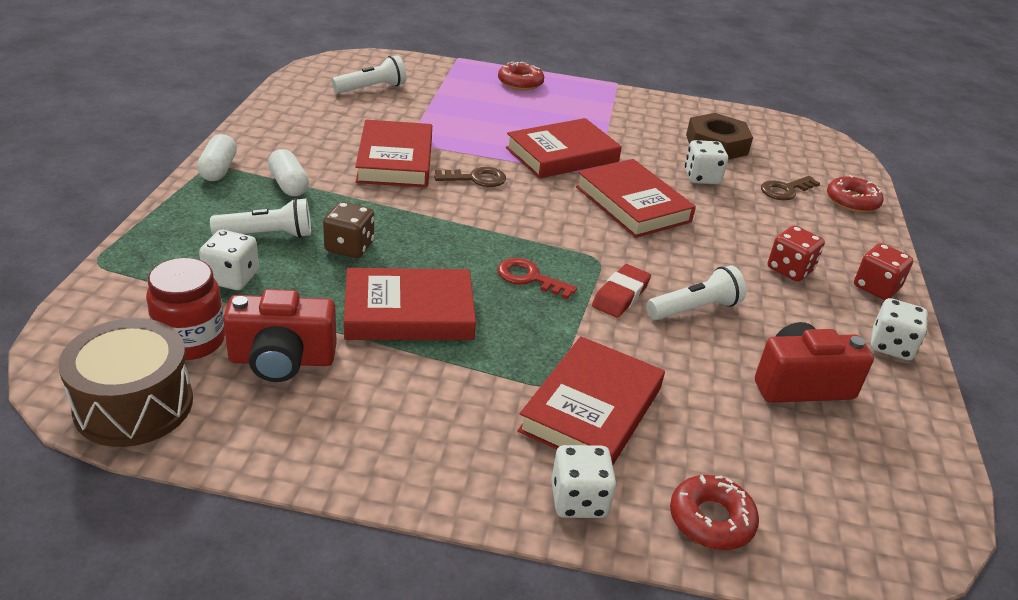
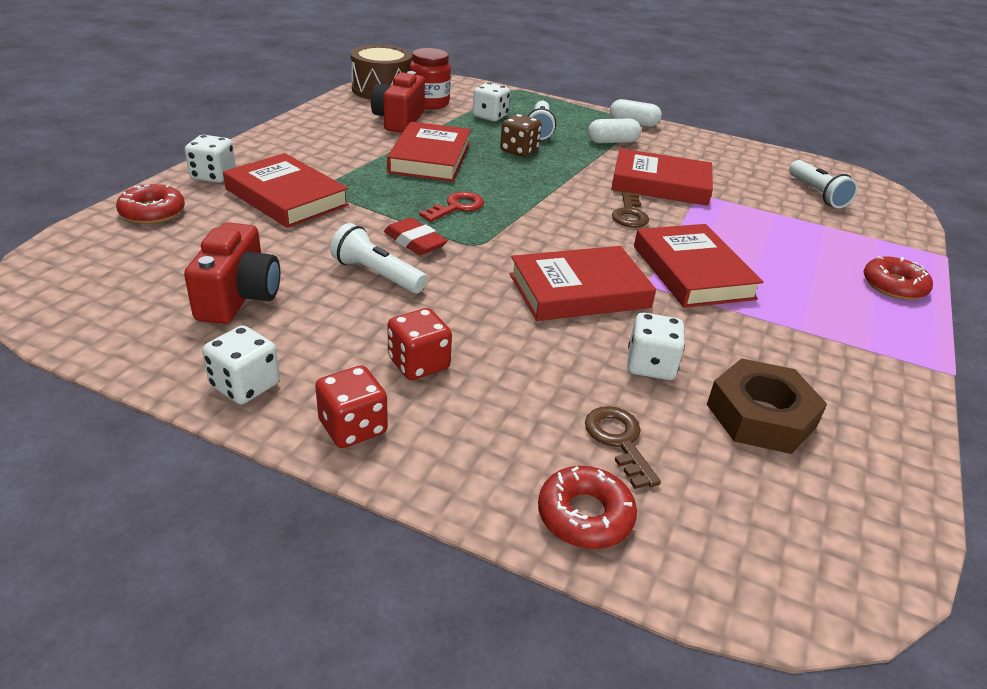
camera: 105 degrees right, 0 degrees up
(695, 309) = (377, 274): white flashlight -> white flashlight turned 135 degrees clockwise

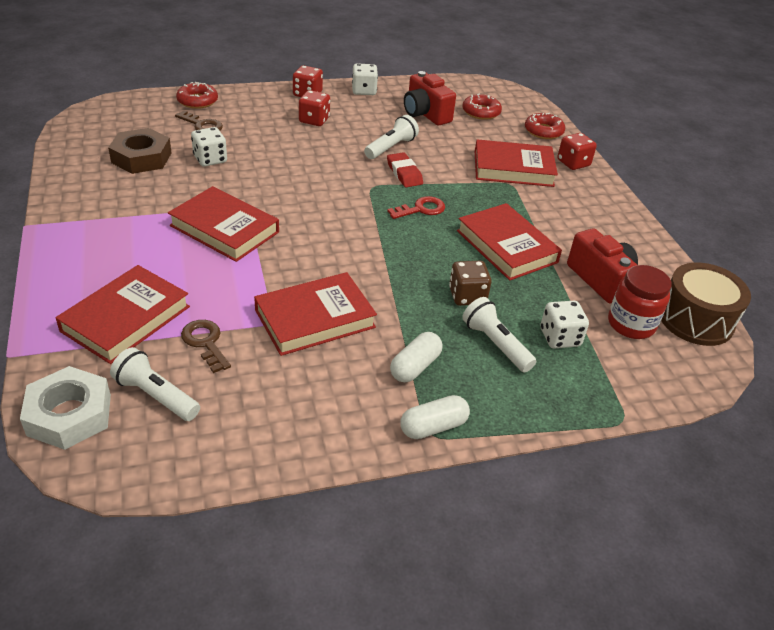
camera: 140 degrees right, 5 degrees up
(213, 176) = (573, 163): white dice -> red dice
(377, 274) = (391, 147): white flashlight -> white flashlight turned 45 degrees counterclockwise
(415, 242) = (404, 173): red eraser -> red eraser turned 60 degrees clockwise
(456, 207) = (421, 209): red key -> red key turned 120 degrees counterclockwise
(579, 291) = (282, 184): red book -> red book (126, 319)
(629, 214) = (308, 264): brown key -> brown key (205, 342)
(887, 208) = (69, 415): none -> white nut
(894, 286) = (64, 288): red donut -> red donut (481, 112)

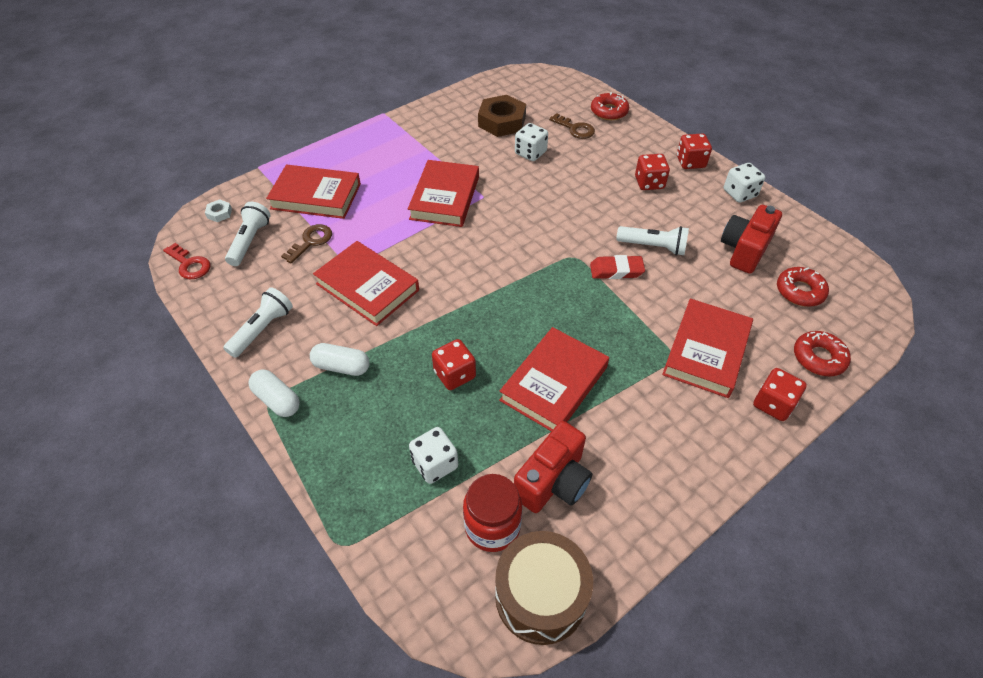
camera: 70 degrees right, 10 degrees up
(69, 415) = (219, 213): white nut -> white nut, size x0.45
(202, 125) = (575, 129): brown key -> brown key turned 60 degrees counterclockwise
(404, 173) = (616, 270): red eraser -> red eraser turned 45 degrees clockwise
(421, 209) = (566, 301): red key -> red key (189, 264)
(467, 296) = (454, 374): brown dice -> red dice
(496, 344) = (398, 415): white flashlight -> white flashlight (262, 329)
(513, 169) = (706, 351): red book -> red book turned 45 degrees clockwise

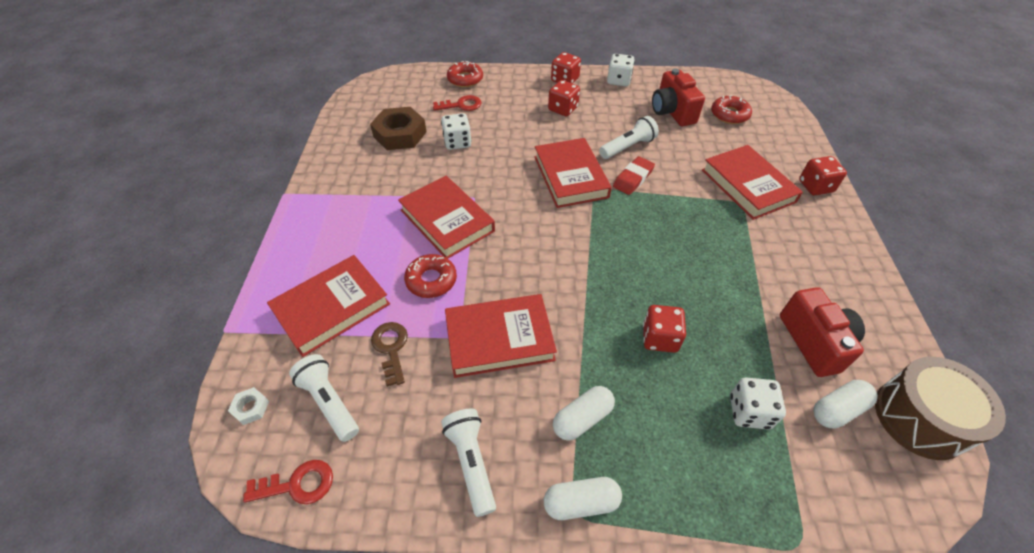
camera: 50 degrees left, 0 degrees up
(492, 526) = (837, 409): red jar -> white capsule
(554, 383) = (717, 281): red book -> red book (570, 177)
(575, 129) = (461, 105): brown key -> red key
(818, 358) = (791, 144): red donut -> red donut (431, 280)

